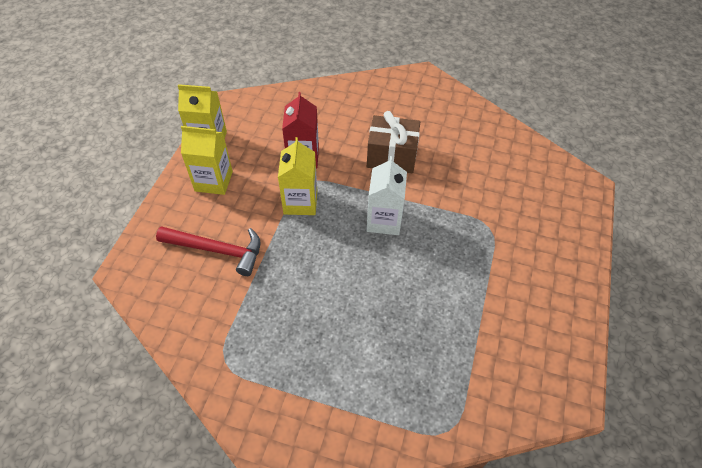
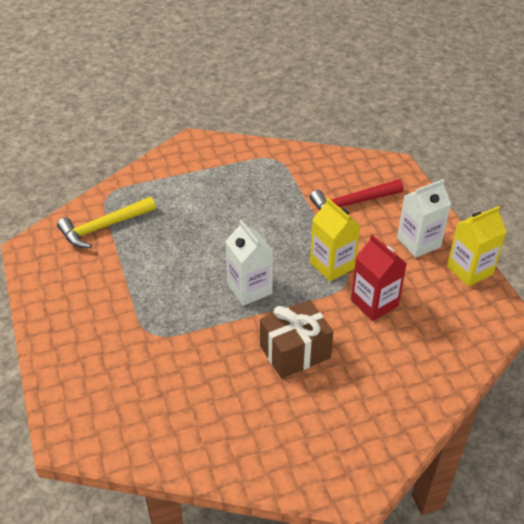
camera: 145 degrees right, 10 degrees down
(214, 181) = (418, 242): yellow carton -> white carton
(478, 376) = (103, 227): none -> yellow hammer

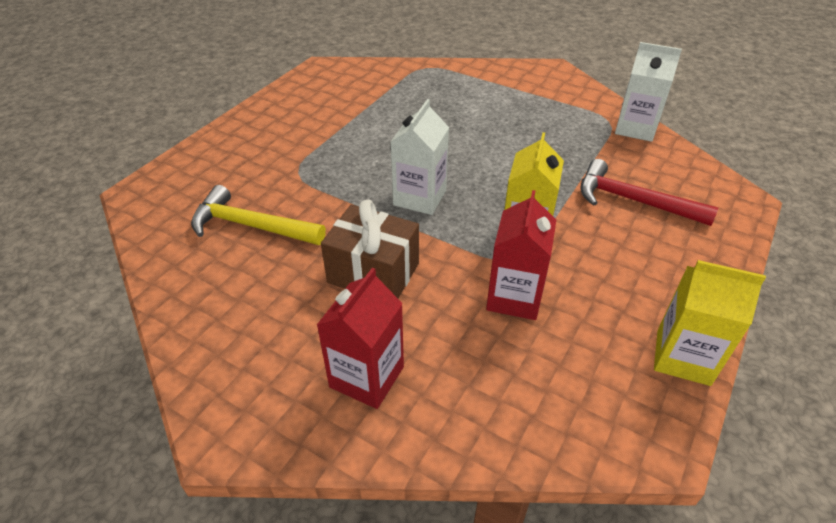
camera: 50 degrees right, 0 degrees up
(103, 227) = (386, 85): yellow hammer -> yellow hammer (251, 226)
(372, 402) = (367, 377): none -> red carton
(418, 242) = (657, 284): white carton -> white carton (635, 128)

